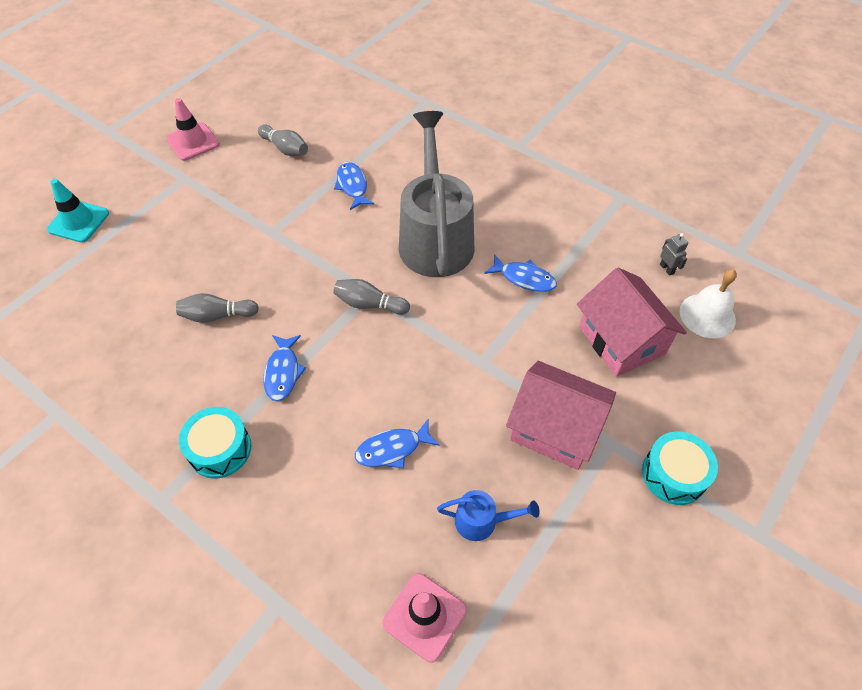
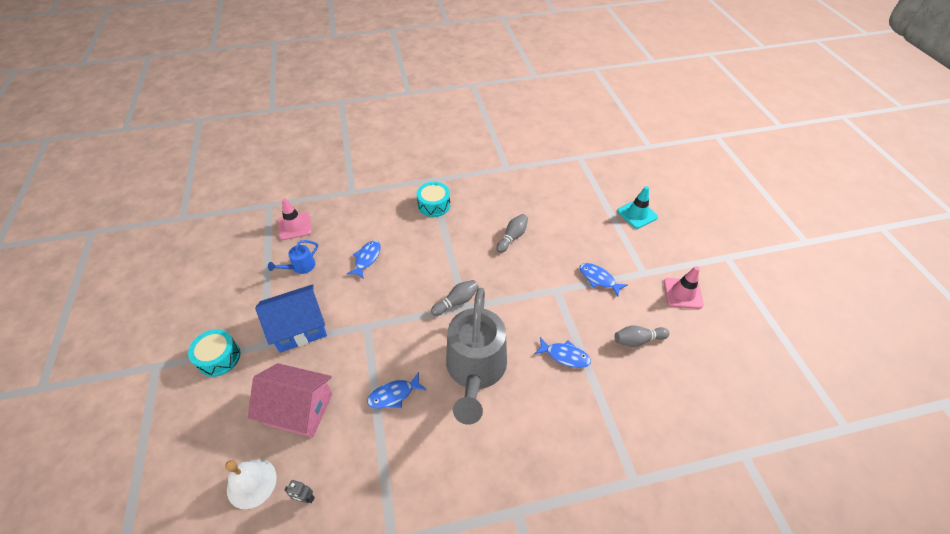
camera: 130 degrees right, 5 degrees down
(283, 372) = (450, 244): blue fish -> blue fish (598, 279)
(435, 236) = (475, 371): grey watering can -> grey watering can turned 60 degrees clockwise
(555, 428) = (299, 327): pink house -> blue house

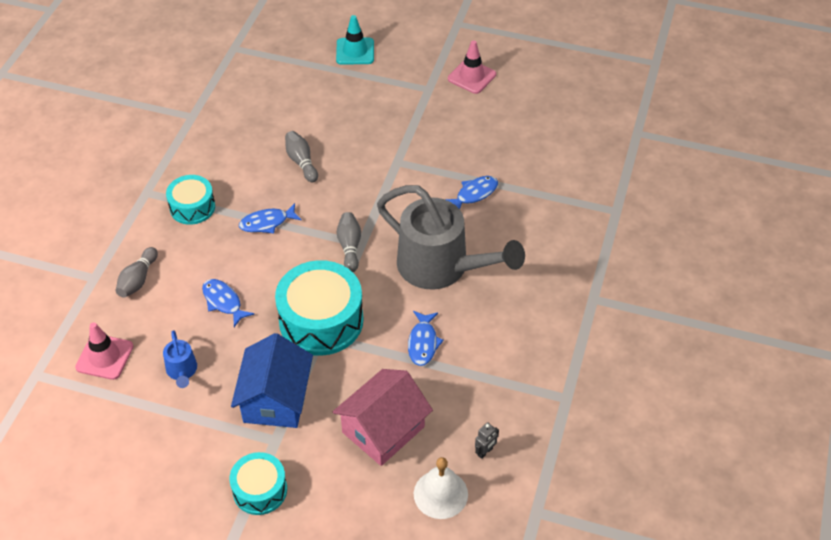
camera: 60 degrees left, 0 degrees up
(380, 319) = (321, 320): none -> turquoise drum
(598, 279) = (410, 124): blue fish -> blue fish (267, 223)
(637, 340) = (495, 135): grey bowling pin -> grey bowling pin (138, 280)

